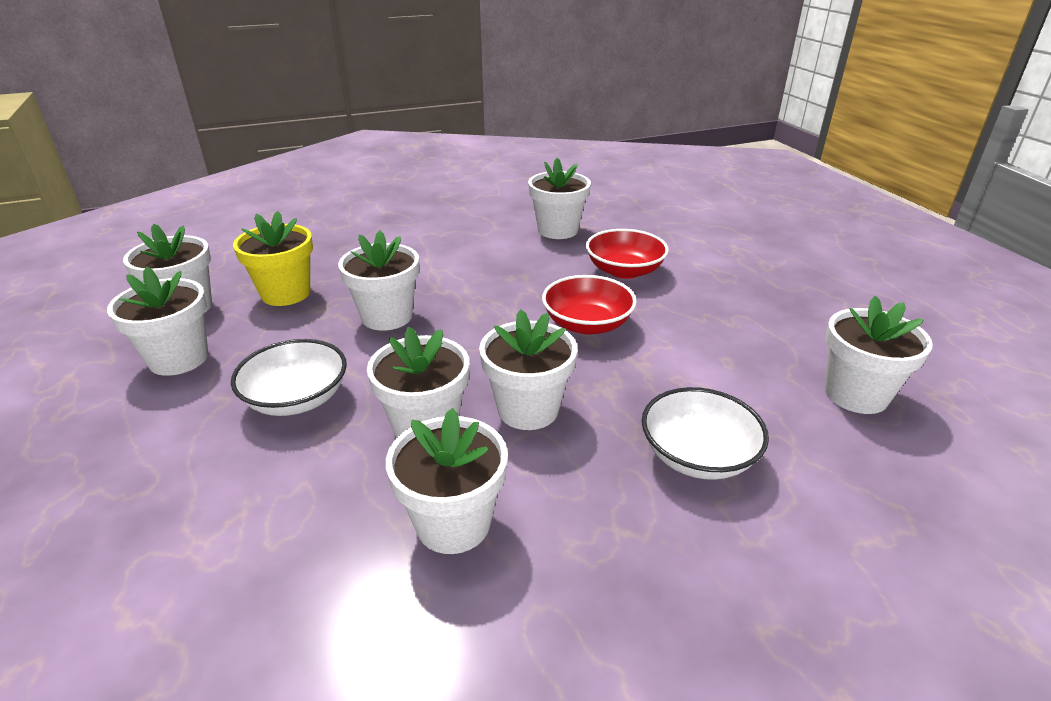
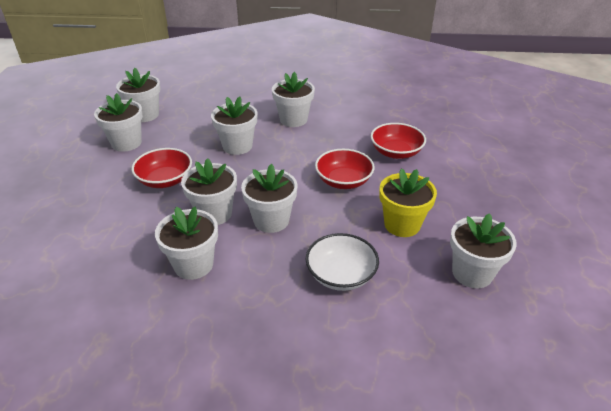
camera: 25 degrees right, 5 degrees up
(286, 293) = (196, 119): yellow flower pot -> yellow flower pot (402, 224)
(297, 399) = (165, 180): white bowl -> red bowl
(557, 230) = (376, 114): white flower pot -> white flower pot (293, 120)

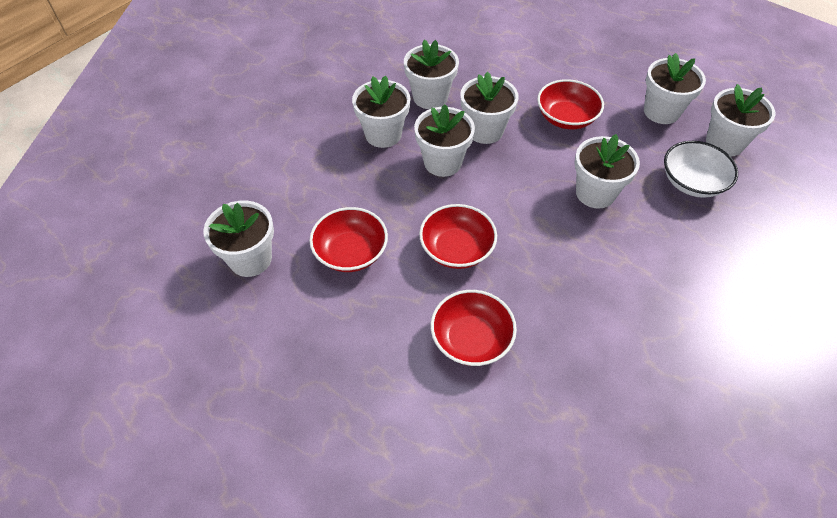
camera: 125 degrees right, 15 degrees up
(293, 120) = (627, 276): white flower pot -> white flower pot (383, 134)
(341, 275) = (337, 172): white bowl -> white bowl (692, 182)
(402, 224) = (351, 252): yellow flower pot -> red bowl

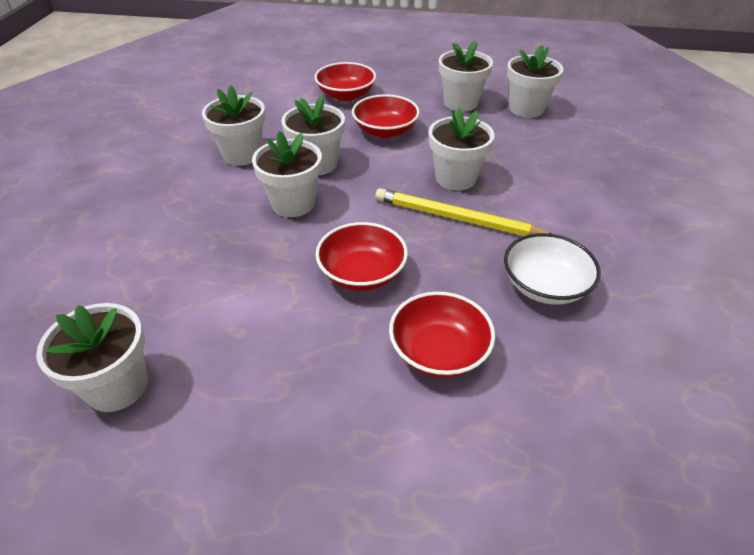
camera: 30 degrees left, 10 degrees down
(351, 252) = (245, 324): red bowl -> red bowl (346, 95)
(383, 134) = (212, 201): white flower pot -> none
(567, 234) = (457, 219): none -> yellow pencil
(692, 182) = (526, 143): white bowl -> white bowl (545, 286)

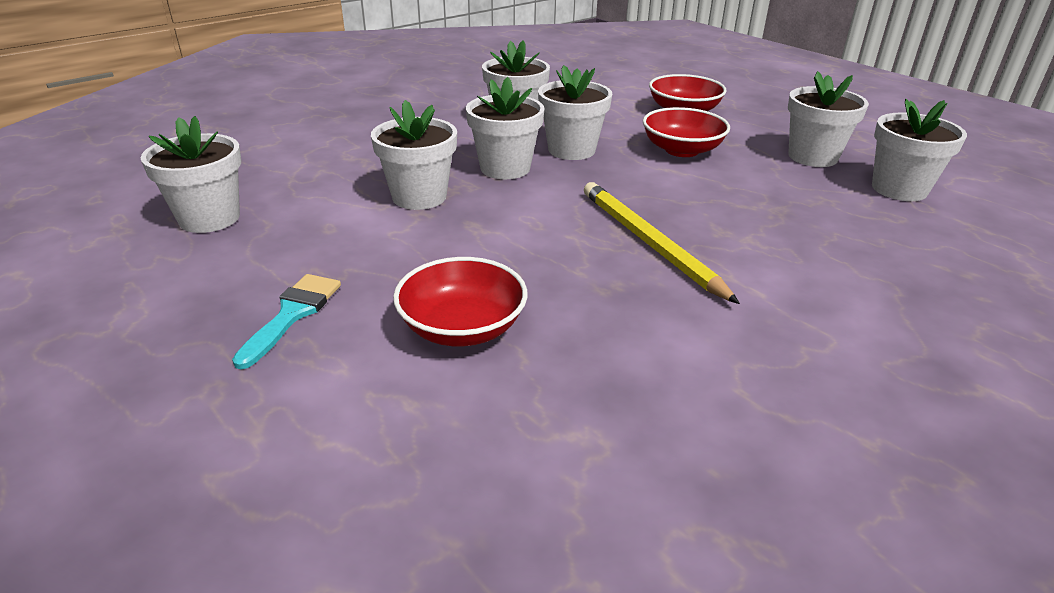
camera: 40 degrees right, 10 degrees down
(319, 421) = (292, 314): none -> turquoise brush
(362, 273) = (486, 240): red bowl -> none
(455, 178) = (701, 212): white flower pot -> white flower pot (419, 197)
(545, 286) = (661, 340): white bowl -> none

